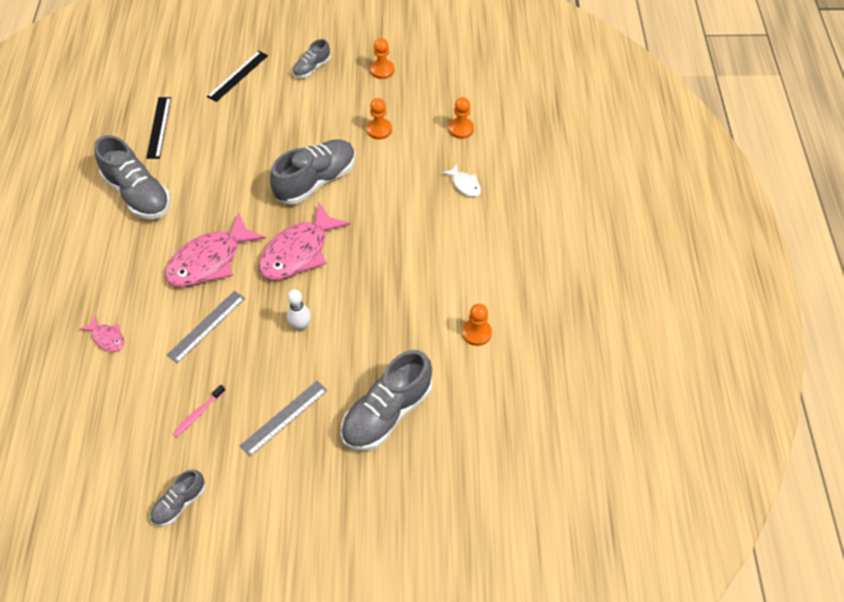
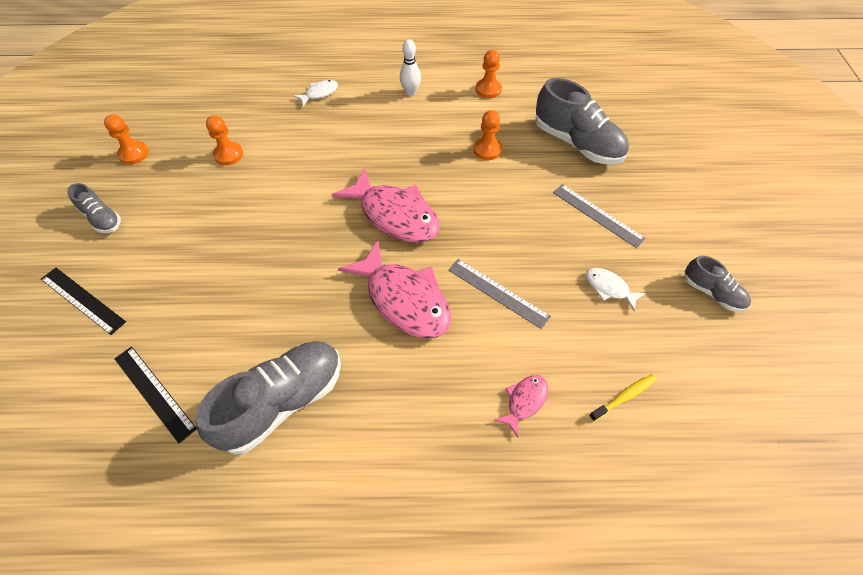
camera: 90 degrees left, 0 degrees up
(96, 408) = (624, 397): none -> yellow toothbrush
(159, 127) = (154, 392): black ruler -> black ruler turned 45 degrees clockwise
(198, 414) = (609, 288): pink toothbrush -> white fish
(301, 326) = (491, 208): white bowling pin -> white bowling pin (410, 92)
(316, 181) = (294, 205): grey shoe -> none
(461, 129) = (245, 95): orange pawn -> orange pawn (487, 150)

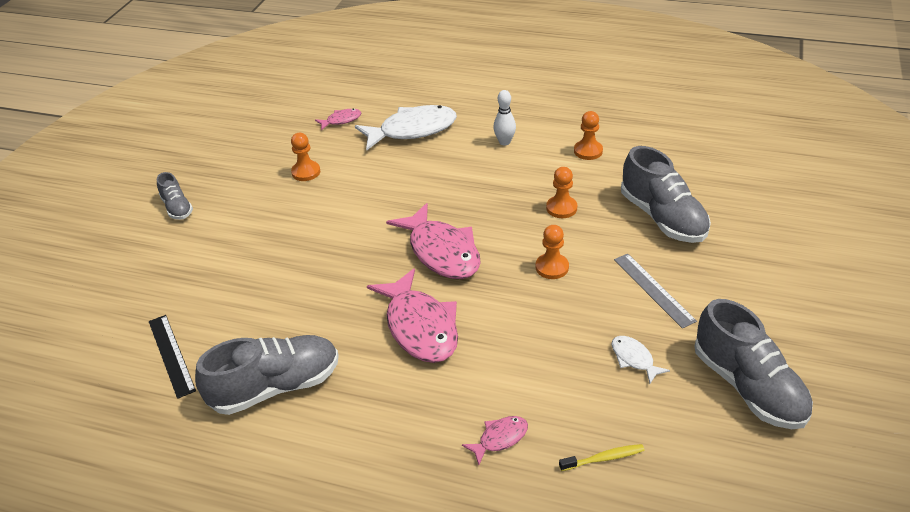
camera: 20 degrees right, 15 degrees down
(82, 300) = (139, 270): black ruler -> none
(134, 154) = (222, 158): orange pawn -> orange pawn (552, 267)
(245, 94) = (341, 120): none -> pink fish
(319, 93) = (412, 130): white fish -> white fish, size x2.14
(497, 292) = (515, 339): grey ruler -> none
(712, 293) = (748, 386): grey shoe -> grey shoe, size x1.89

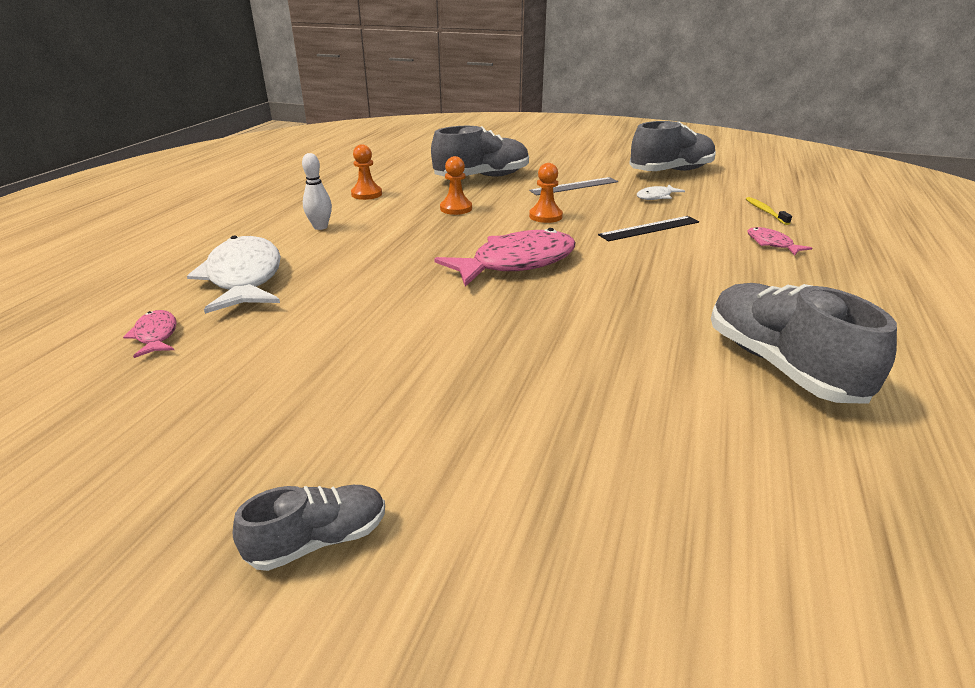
camera: 90 degrees left, 10 degrees down
(171, 355) = (770, 481): black ruler -> black ruler (649, 228)
(306, 172) = (290, 365): orange pawn -> none
(420, 327) = (642, 275): pink fish -> none

